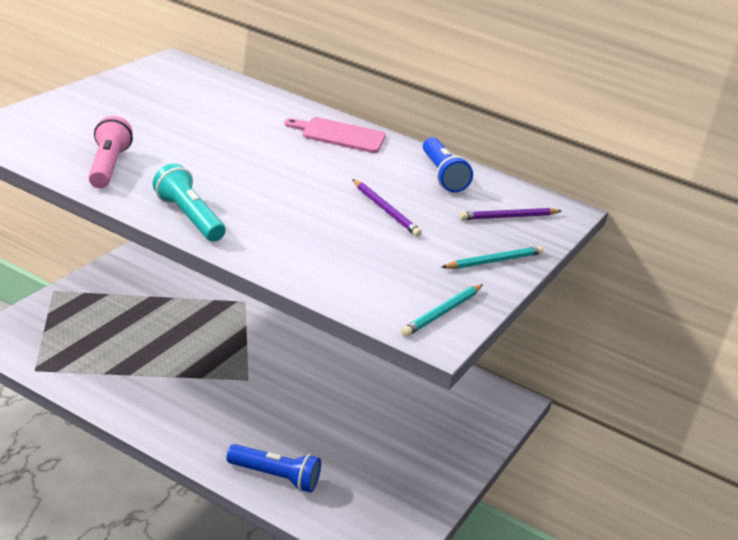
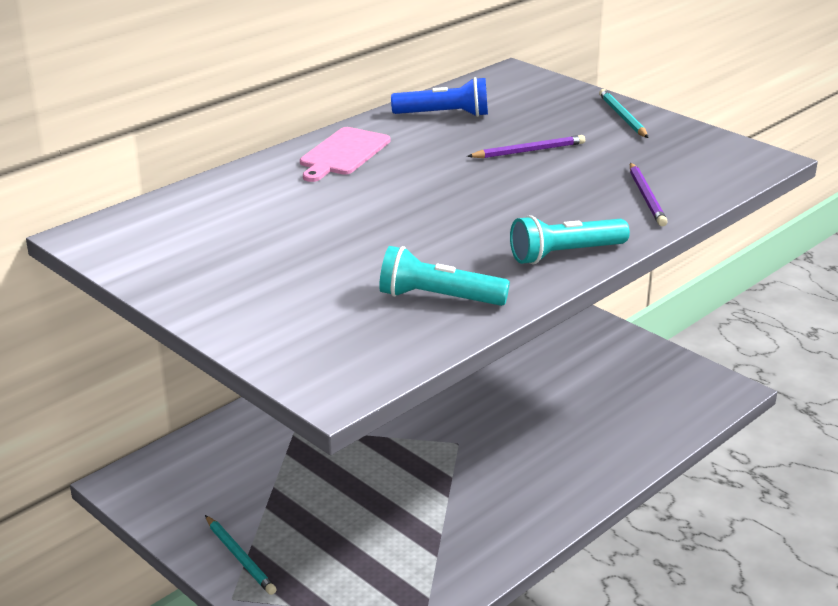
camera: 70 degrees left, 0 degrees up
(107, 166) = (438, 298): pink flashlight -> turquoise flashlight
(275, 477) = (627, 442): blue flashlight -> none
(442, 312) = (722, 150): turquoise pencil -> turquoise pencil (239, 557)
(508, 217) = (533, 98): purple pencil -> purple pencil (646, 197)

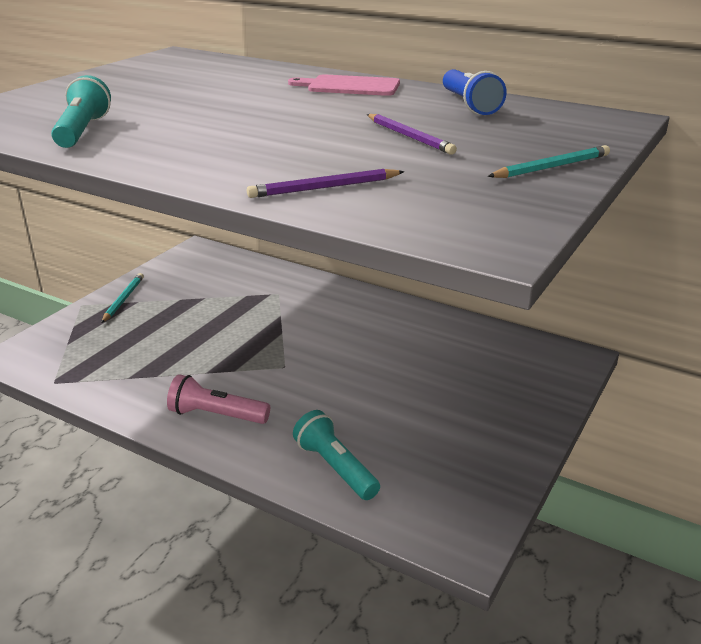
camera: 75 degrees right, 0 degrees up
(239, 557) = (123, 299): turquoise pencil -> turquoise pencil turned 150 degrees clockwise
(531, 495) = (216, 415): none -> pink flashlight
(565, 254) = (171, 163): turquoise flashlight -> turquoise flashlight (335, 467)

